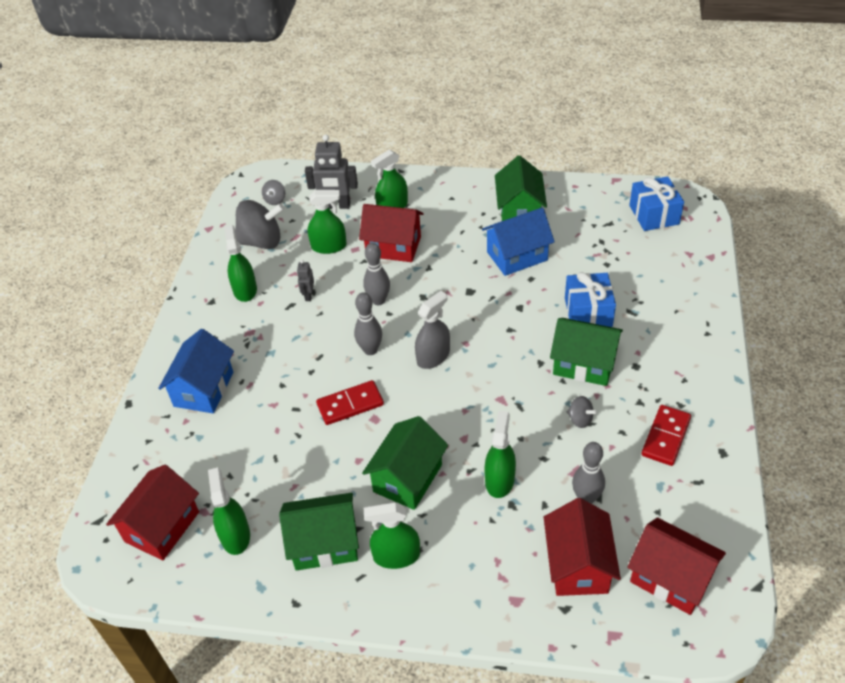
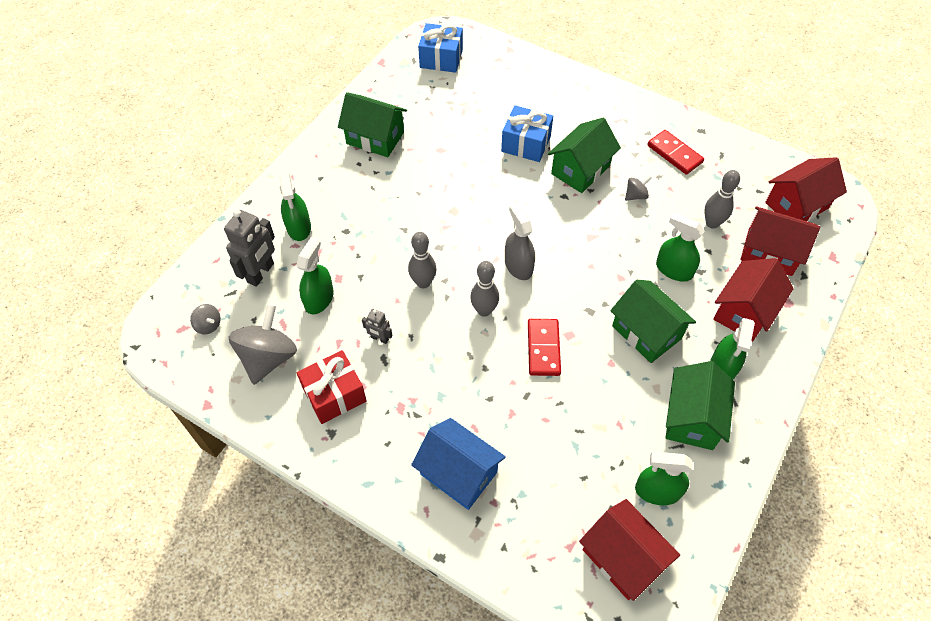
camera: 70 degrees left, 10 degrees up
(245, 290) = (334, 395): green spray bottle -> red gift
(393, 247) = (357, 246): red house -> red house (744, 312)
(517, 256) = (431, 162): blue house -> none

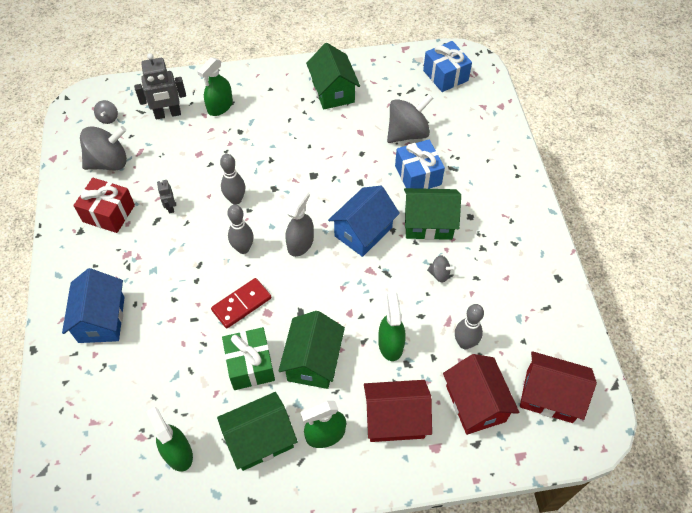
camera: 50 degrees right, 0 degrees up
(319, 299) = (174, 155): green spray bottle -> none
(475, 121) = (407, 133): none -> grey spinning top
(548, 216) = (363, 232): none -> blue house
(612, 380) = (250, 365): none -> green gift
(622, 557) = (107, 462): red house -> none
(674, 154) = (511, 274): red domino -> none

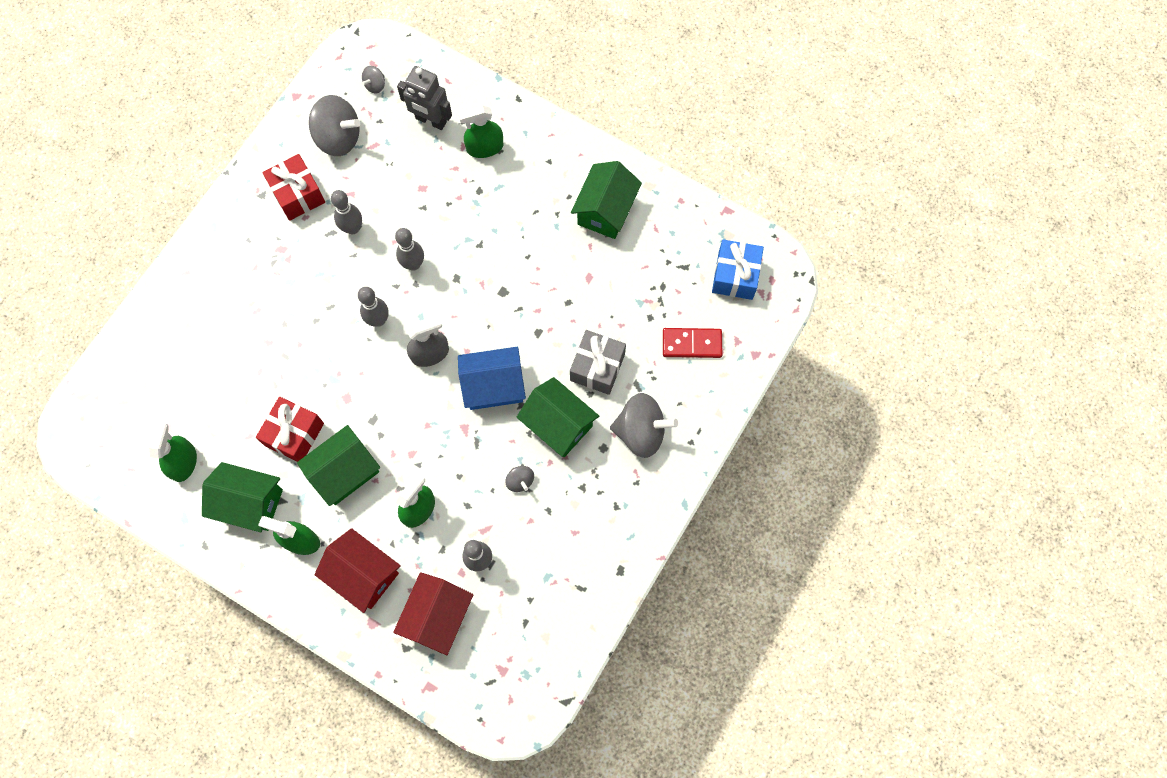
camera: 40 degrees right, 15 degrees up
(101, 319) = (215, 297): blue house -> none
(170, 207) = (352, 228): grey robot -> grey bowling pin
(241, 304) = (333, 373): red domino -> red domino (692, 344)
(250, 365) = (294, 434): green gift -> red gift
(407, 133) = (632, 314): grey spinning top -> grey spinning top (641, 432)
(418, 175) = (597, 367): blue gift -> grey gift
(549, 395) = (503, 662): red house -> none

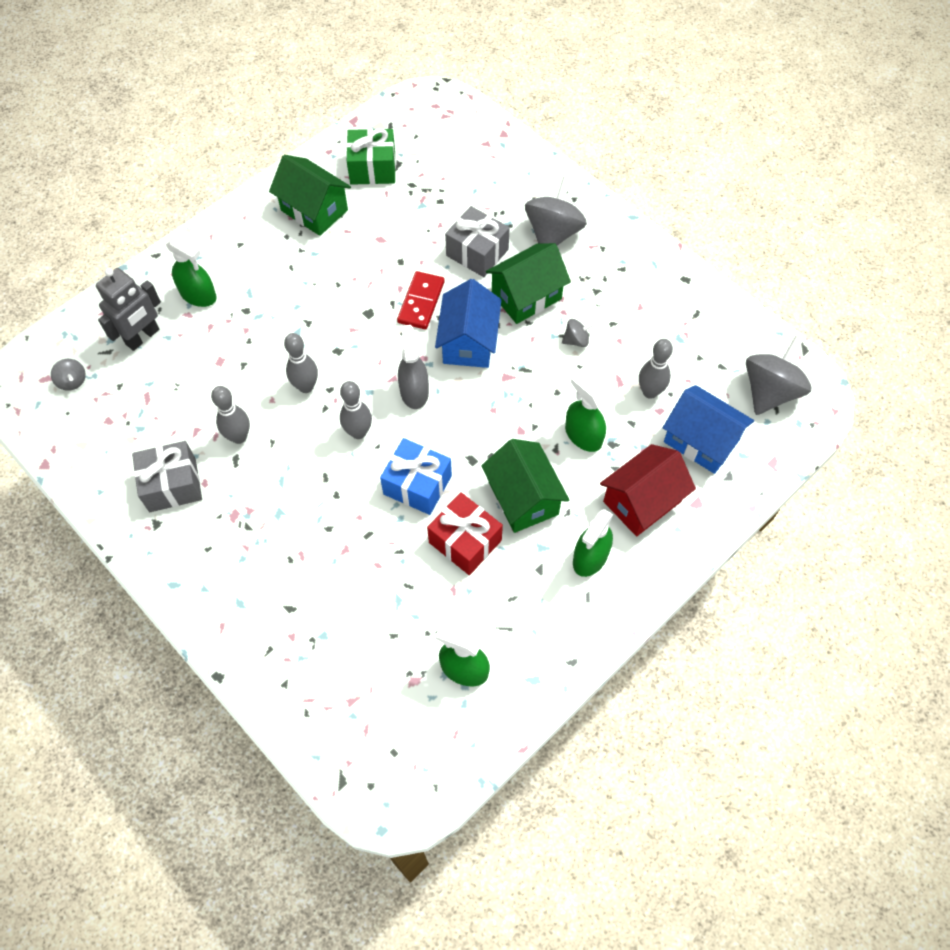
camera: 75 degrees left, 10 degrees down
(250, 503) = (533, 603): green house -> none
(297, 194) = (172, 485): red gift -> grey gift
(338, 138) = (120, 430): grey spinning top -> grey spinning top (770, 391)
(437, 616) = (701, 441): red house -> blue house
(485, 147) = (198, 295): green spray bottle -> green spray bottle turned 60 degrees counterclockwise
(671, 246) = (372, 168): none -> green gift
(692, 344) = (477, 176): red domino -> red domino (421, 302)
(735, 276) = (421, 130): blue gift -> blue gift (417, 485)

